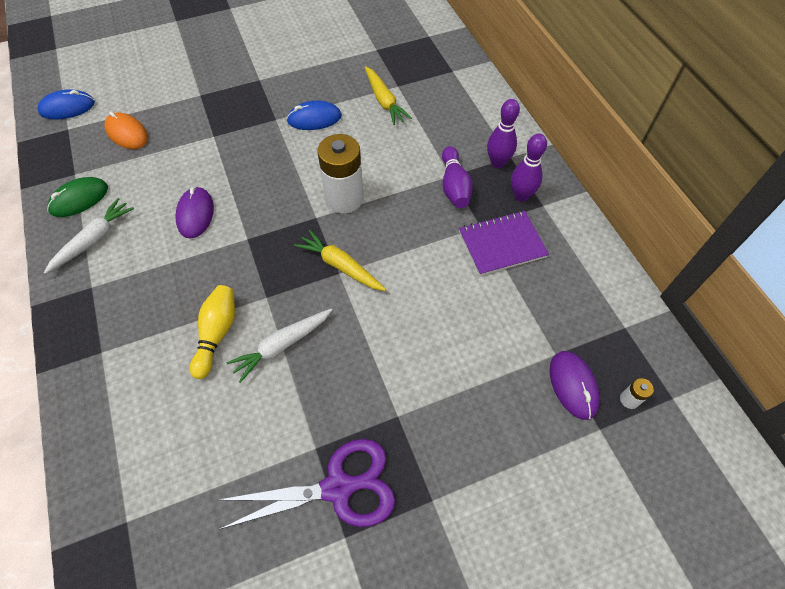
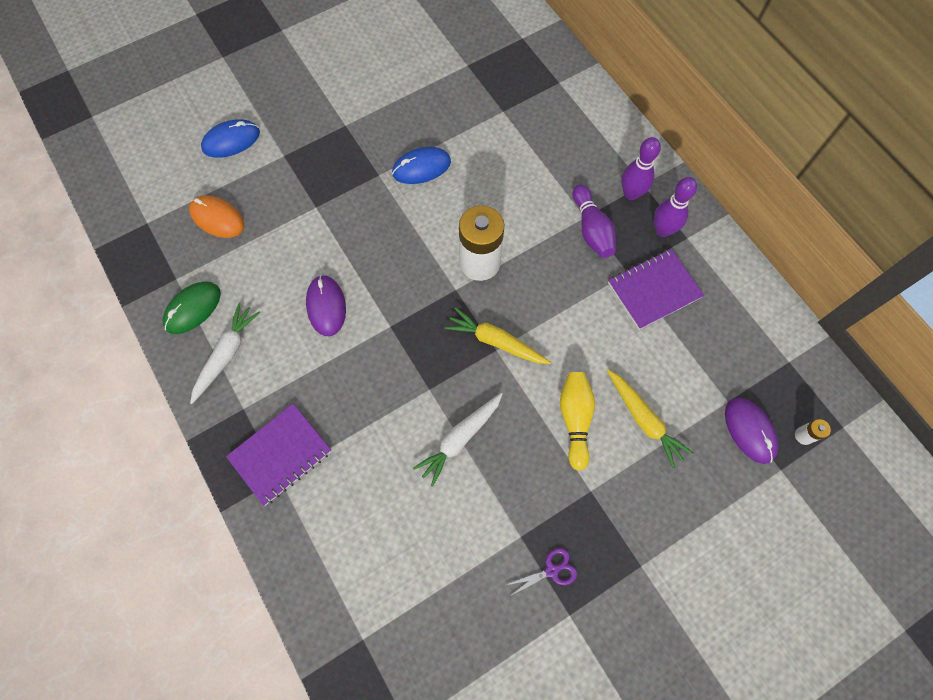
camera: 10 degrees left, 10 degrees up
(67, 107) = (136, 195): blue mouse -> blue mouse (231, 141)
(110, 332) = (280, 454): none -> purple notebook
(217, 334) = (391, 438): yellow bowling pin -> yellow bowling pin (575, 419)
(338, 488) = (551, 570): purple scissors -> purple scissors, size x0.45
(384, 101) = (492, 133): yellow carrot -> yellow carrot (644, 420)

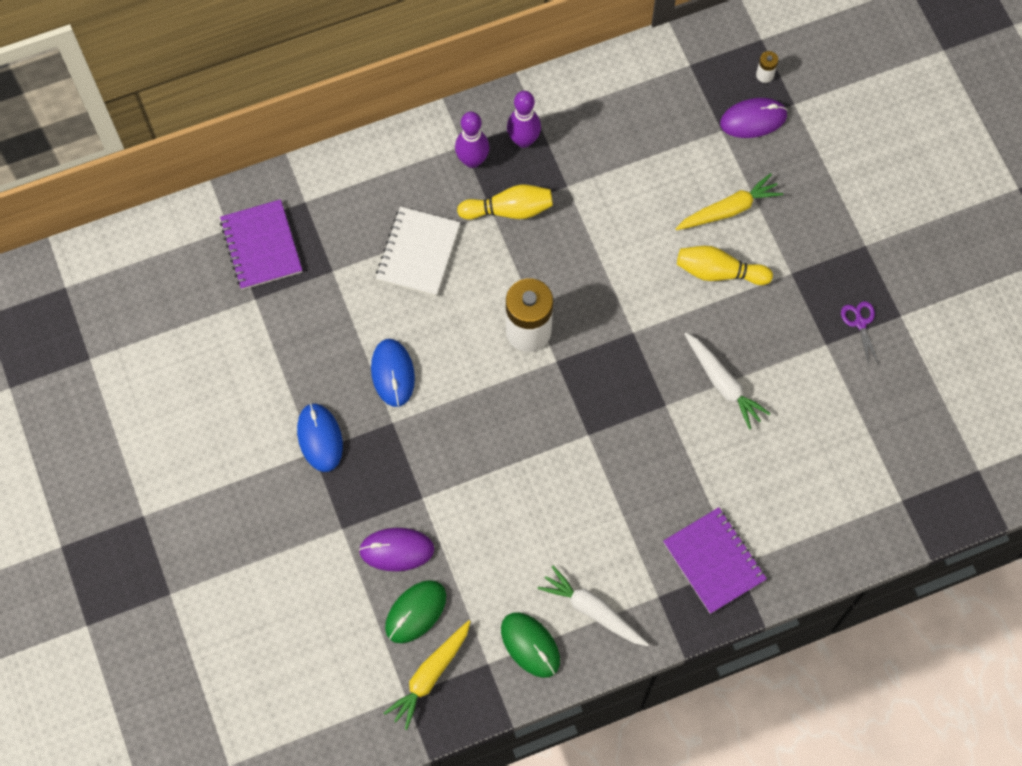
camera: 80 degrees left, 0 degrees up
(217, 218) = (415, 612): orange mouse -> green mouse
(231, 141) = (307, 589): blue mouse -> blue mouse (320, 438)
(326, 306) = (553, 499): purple mouse -> purple mouse (396, 550)
(496, 341) = (624, 330): yellow carrot -> yellow carrot (430, 675)
(533, 168) = (418, 253): none -> white notebook
(591, 229) = (509, 210): purple bowling pin -> yellow bowling pin
(654, 290) = (592, 166): purple notebook -> purple notebook (261, 246)

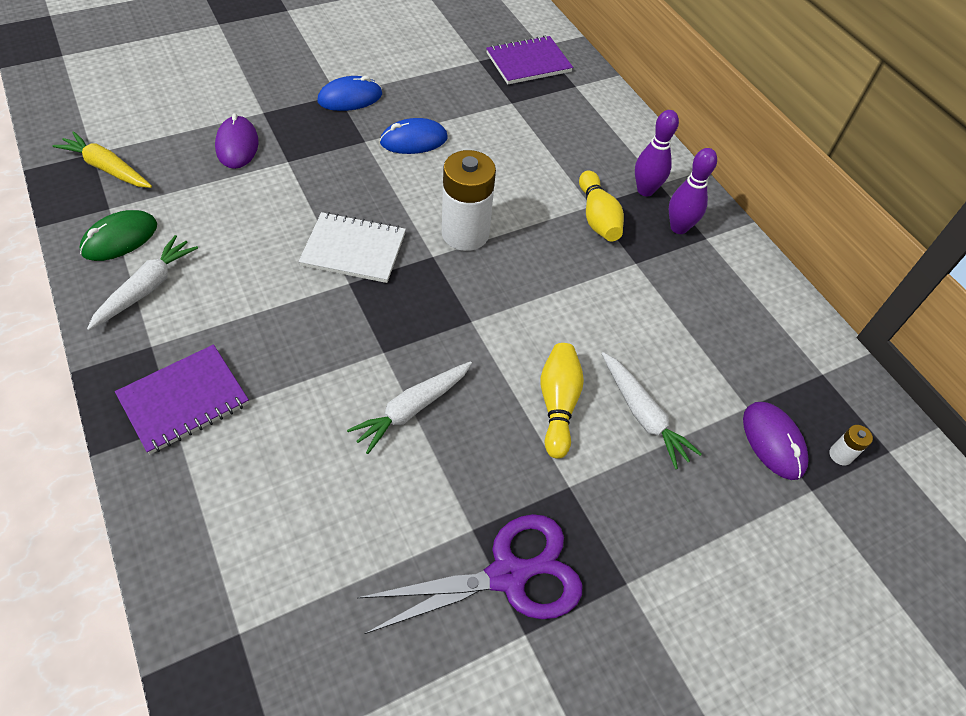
camera: 80 degrees right, 15 degrees down
(415, 612) = (173, 158): green mouse -> none
(418, 253) = (538, 155): white notebook -> white notebook (354, 250)
(729, 209) = (643, 415): yellow carrot -> white carrot
(860, 323) = (508, 575): purple scissors -> purple scissors, size x2.24

